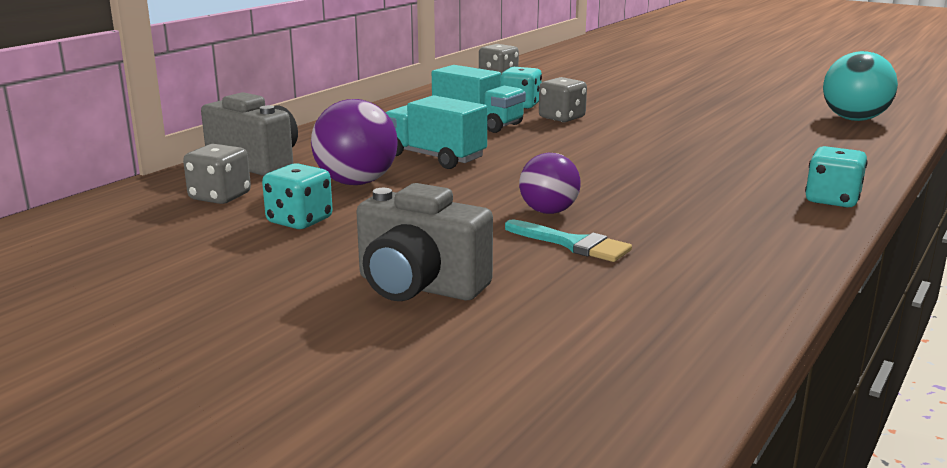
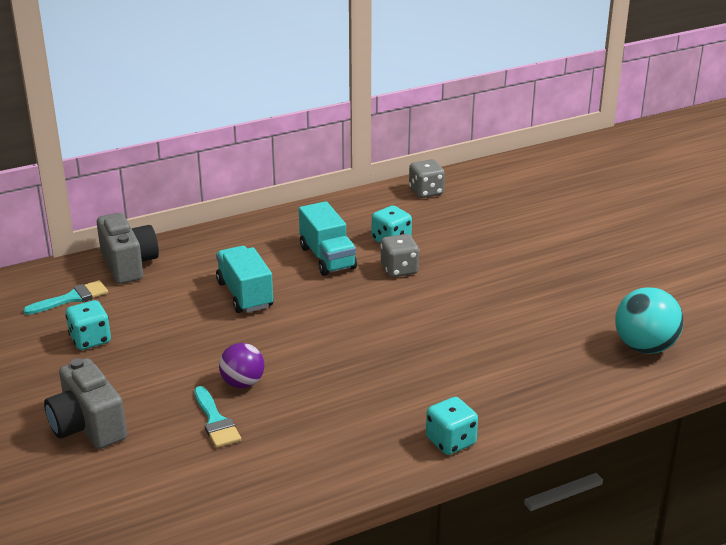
camera: 30 degrees right, 10 degrees up
(220, 197) = (72, 298): grey dice -> turquoise brush
(356, 182) = (164, 309): purple ball -> none

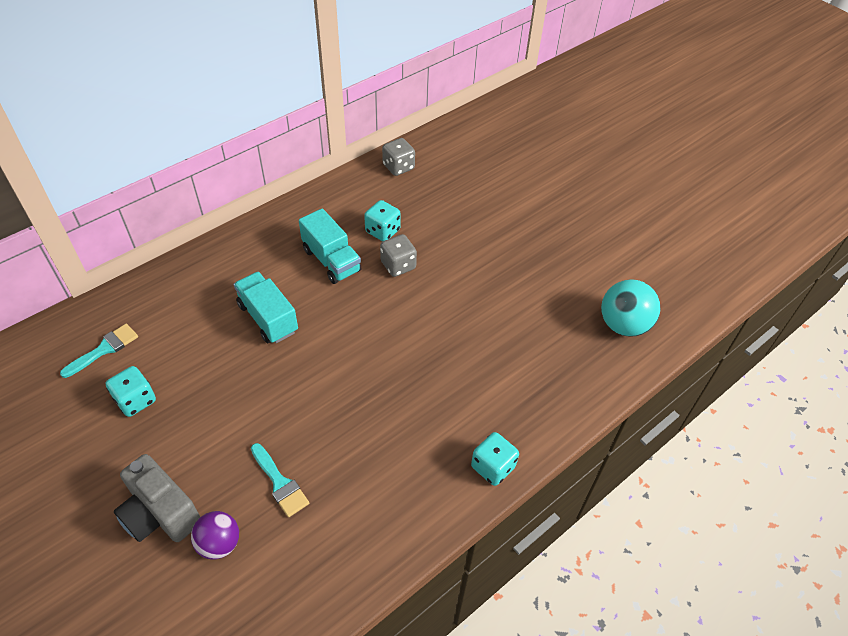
camera: 15 degrees left, 20 degrees up
(129, 265) = (149, 297): grey camera -> none
(242, 383) = (293, 430): purple ball -> purple ball (219, 543)

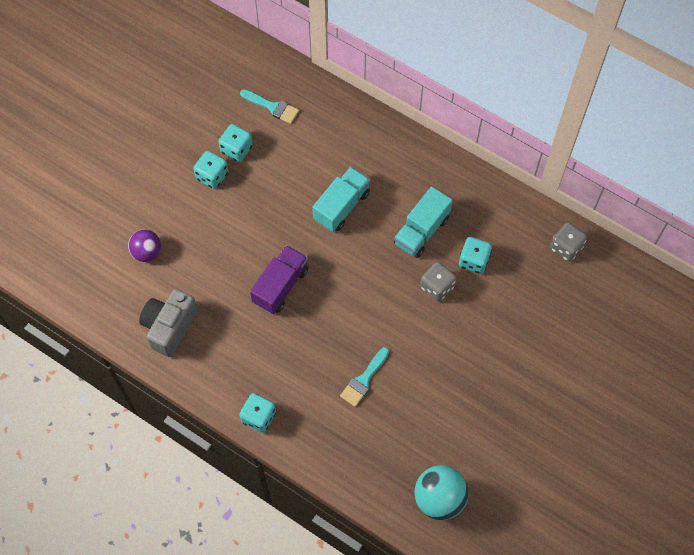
camera: 75 degrees right, 15 degrees up
(155, 436) = (212, 176): none -> turquoise dice
(160, 513) = (157, 207): grey camera -> grey camera (169, 327)
(280, 483) = (201, 272): turquoise brush -> turquoise brush (363, 380)
(337, 401) = (280, 286): none -> purple truck

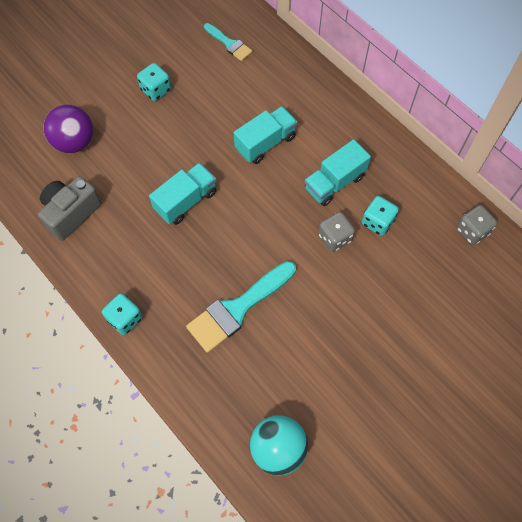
camera: 15 degrees right, 0 degrees up
(147, 252) = (74, 142): purple ball -> purple ball, size x1.52
(236, 149) = (185, 72): turquoise dice -> none
(280, 286) = (186, 201): purple truck -> turquoise truck
(363, 380) = (237, 309): turquoise brush -> turquoise brush, size x1.80

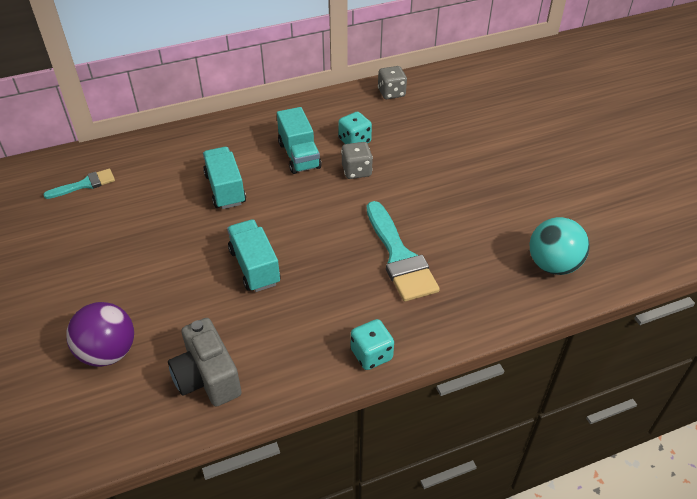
camera: 70 degrees left, 20 degrees down
(156, 90) = (94, 258): turquoise dice -> none

